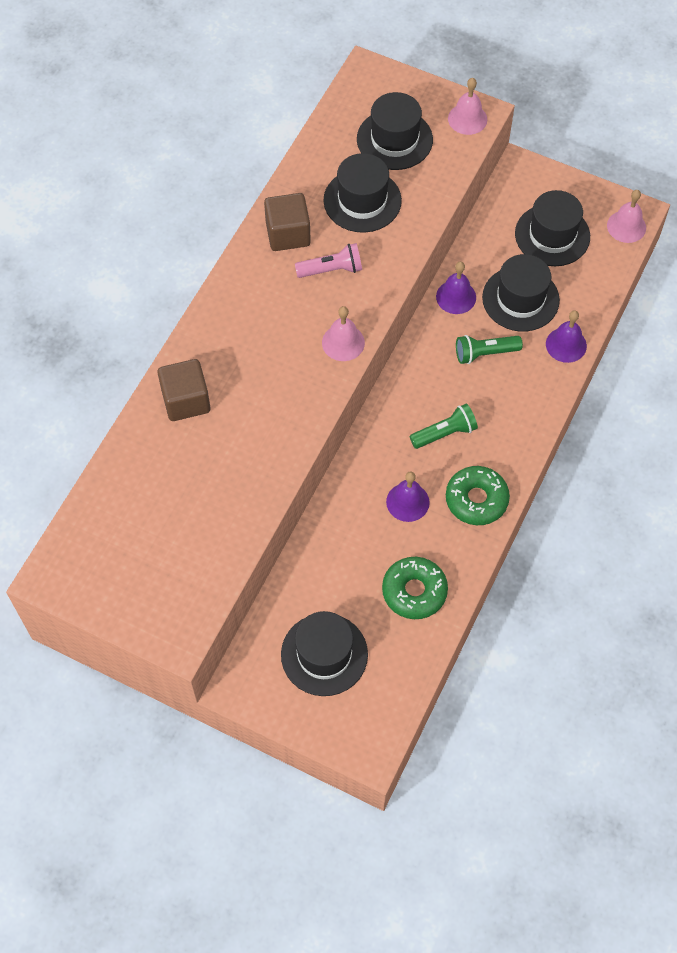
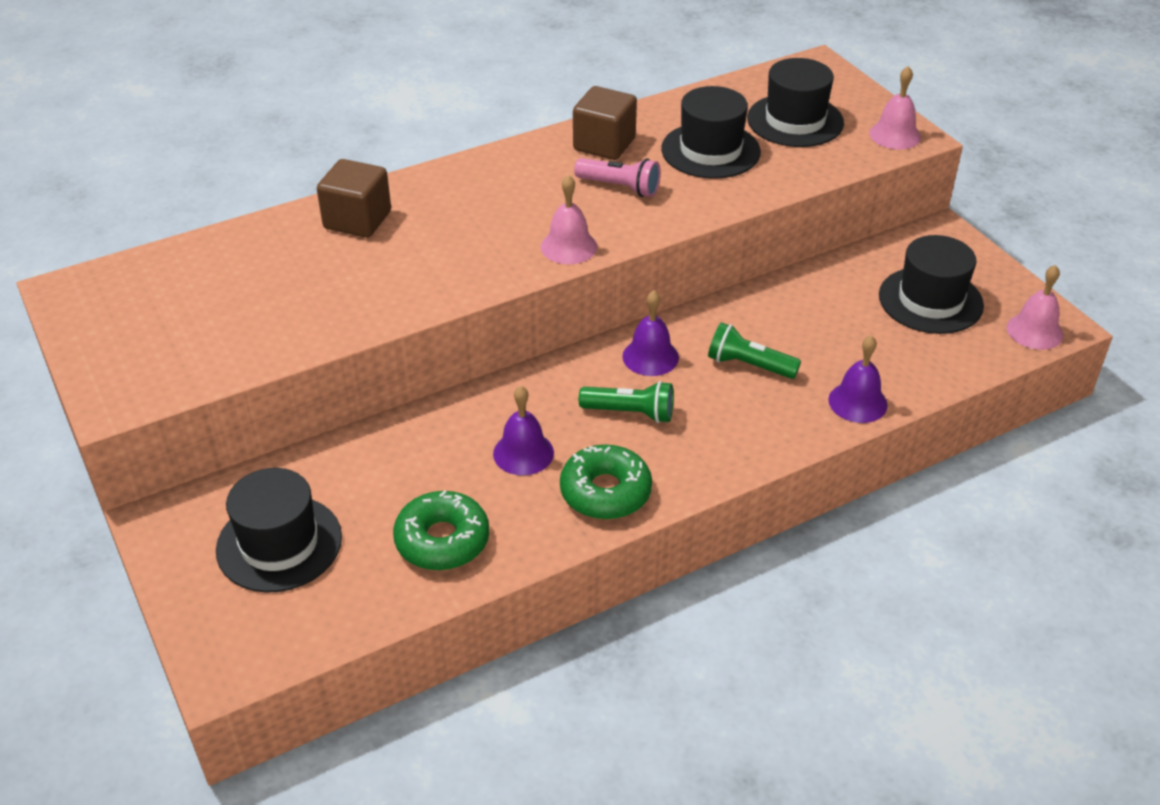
camera: 35 degrees right, 20 degrees down
(456, 297) = (762, 303): purple bell -> purple bell (650, 357)
(520, 299) = (839, 337): black hat -> none

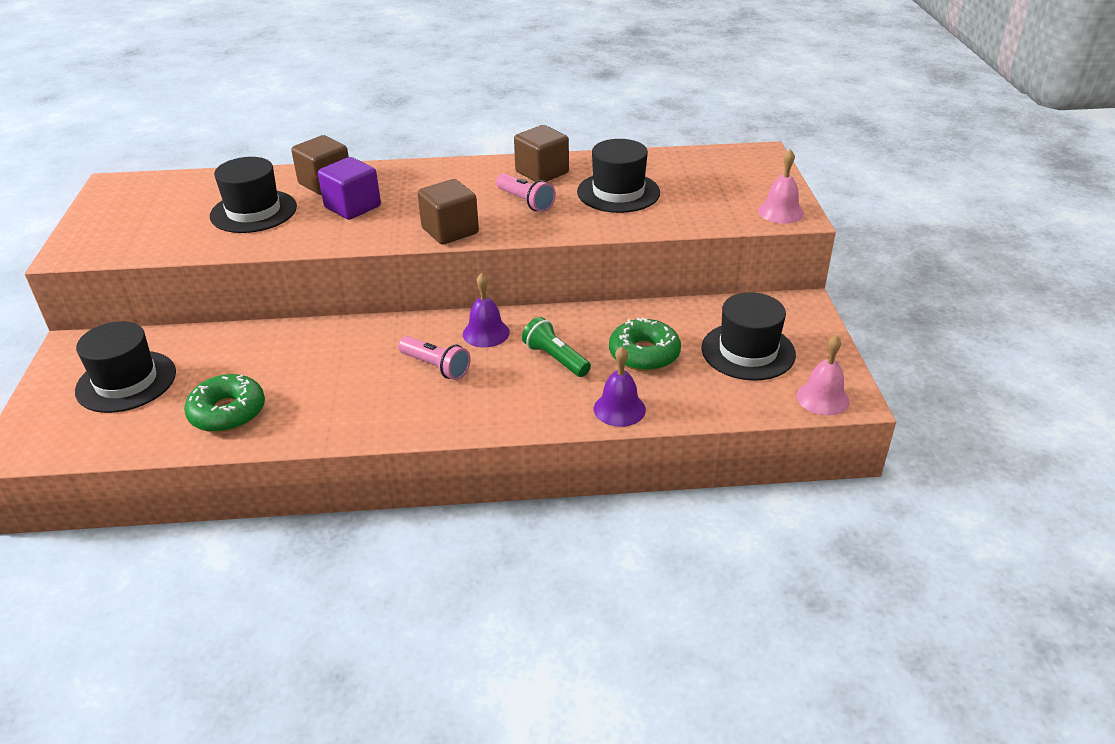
camera: 25 degrees right, 5 degrees down
(423, 244) = (352, 207): none -> purple cube
(523, 453) = (336, 372): purple bell -> none
(568, 246) = (450, 231): pink bell -> brown cube
(605, 492) = (368, 415): green donut -> green donut (644, 354)
(630, 413) = (436, 366): green flashlight -> pink flashlight
(795, 121) = (705, 186): black hat -> black hat (253, 211)

